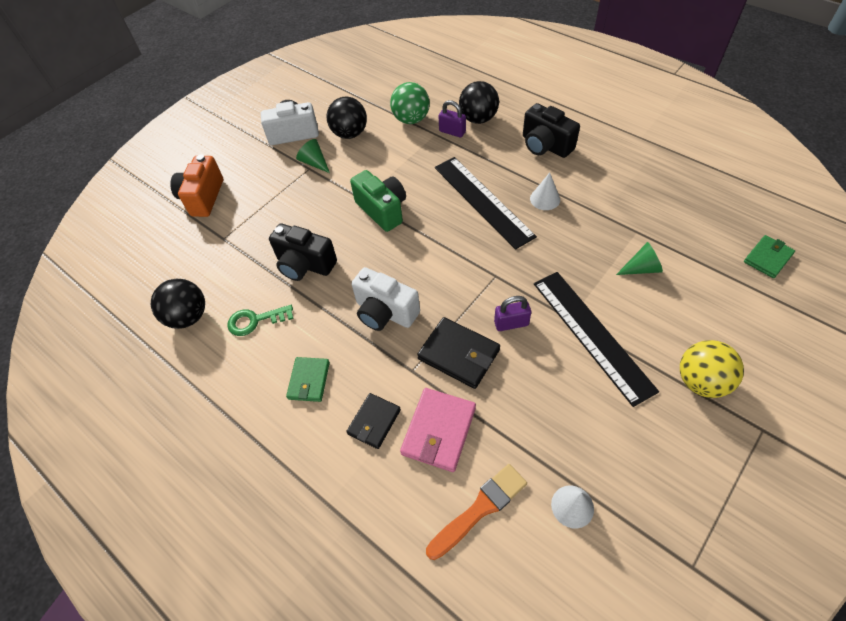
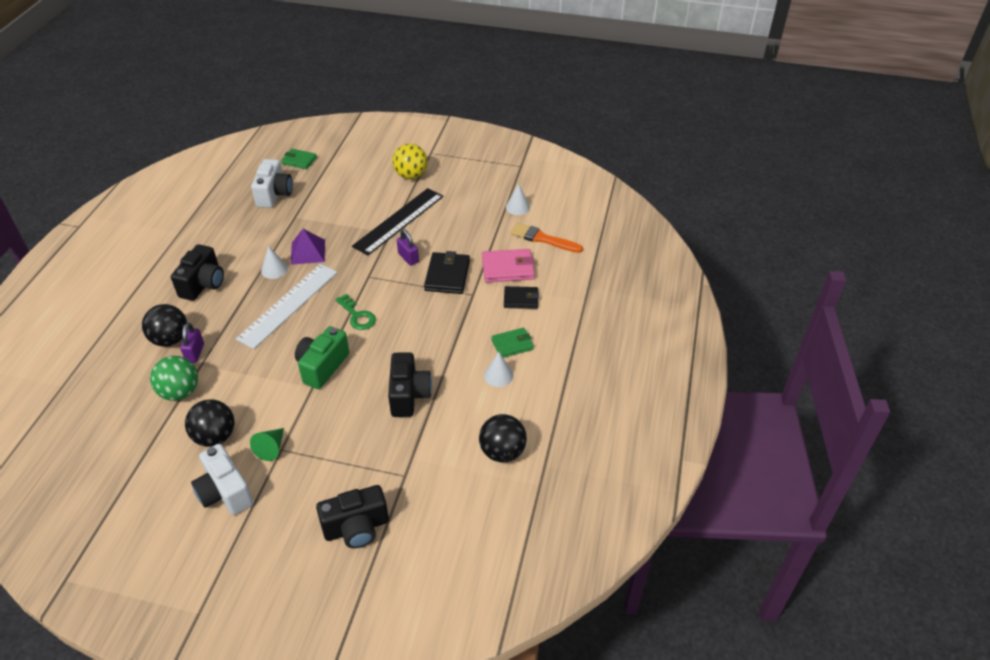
camera: 120 degrees left, 10 degrees down
(203, 197) = (356, 528): orange camera -> black camera
(255, 320) = (481, 401): green key -> green key (357, 315)
(276, 349) = (498, 375): none -> white cone
(385, 312) = (432, 325): white camera -> white camera (274, 194)
(483, 201) = (288, 305): black ruler -> white ruler
(564, 231) = (308, 252): none -> purple pyramid
(641, 268) = (330, 209): green cone -> none

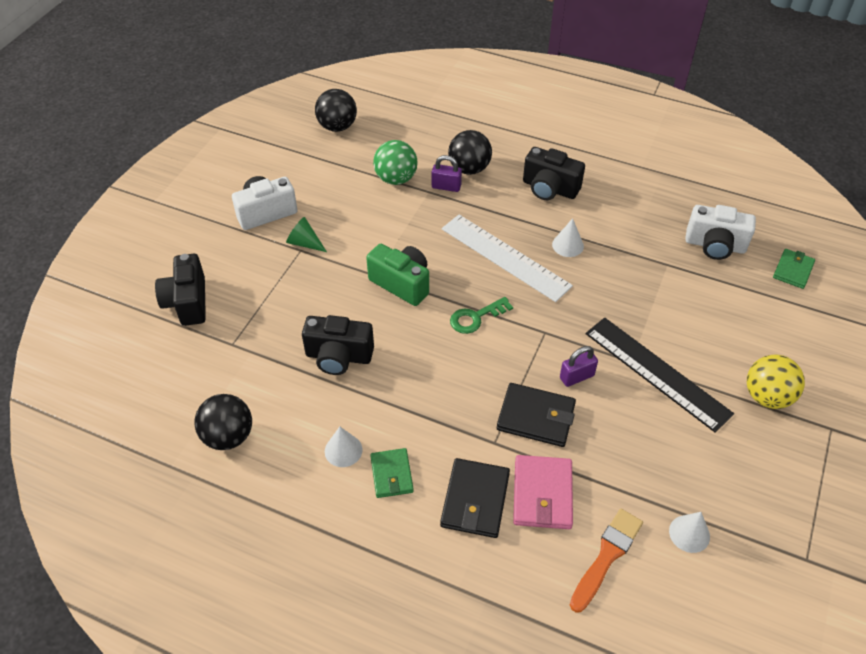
camera: 100 degrees right, 5 degrees up
(215, 437) = (332, 204): black ball -> black ball (337, 127)
(308, 252) = (597, 275): purple pyramid -> none
(521, 299) = (475, 500): black wallet -> black wallet, size x1.51

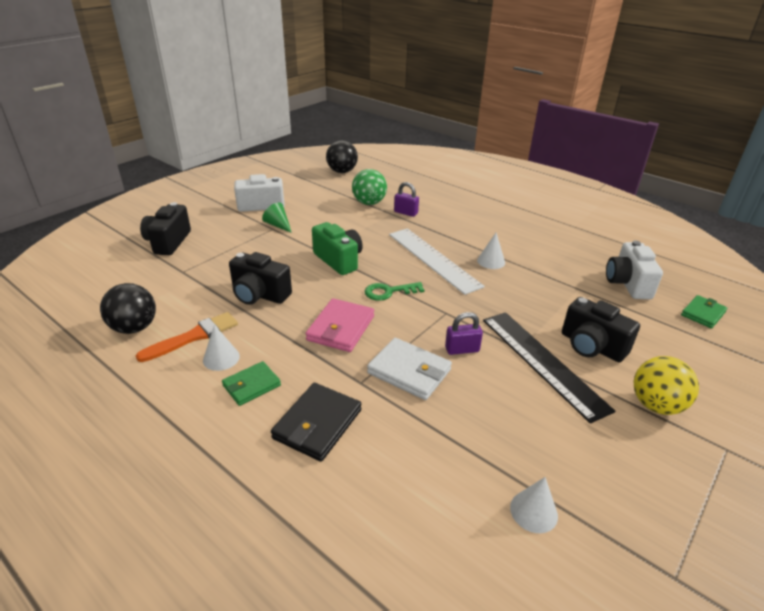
camera: 15 degrees right, 15 degrees down
(391, 474) = (251, 385): green wallet -> green wallet turned 45 degrees clockwise
(469, 169) = (429, 206): black ball -> none
(536, 417) = (409, 371): black wallet -> white wallet
(542, 494) = (386, 435): pink wallet -> pink wallet (341, 328)
(549, 188) = (489, 226): black camera -> black camera (591, 346)
(607, 556) = (430, 510): orange brush -> orange brush (193, 337)
(715, 245) = (627, 284): white camera -> white camera turned 60 degrees clockwise

